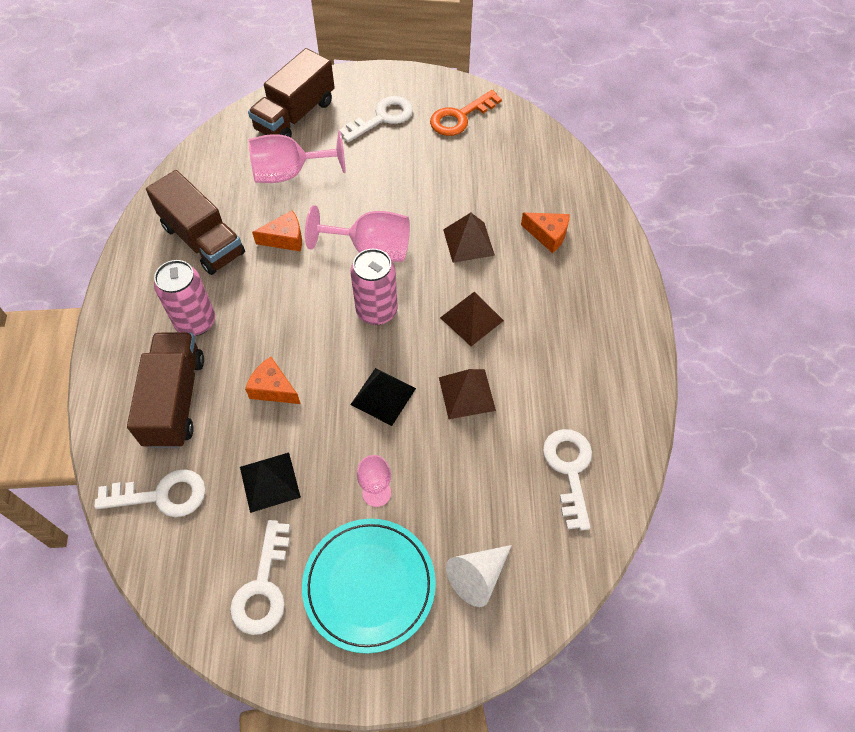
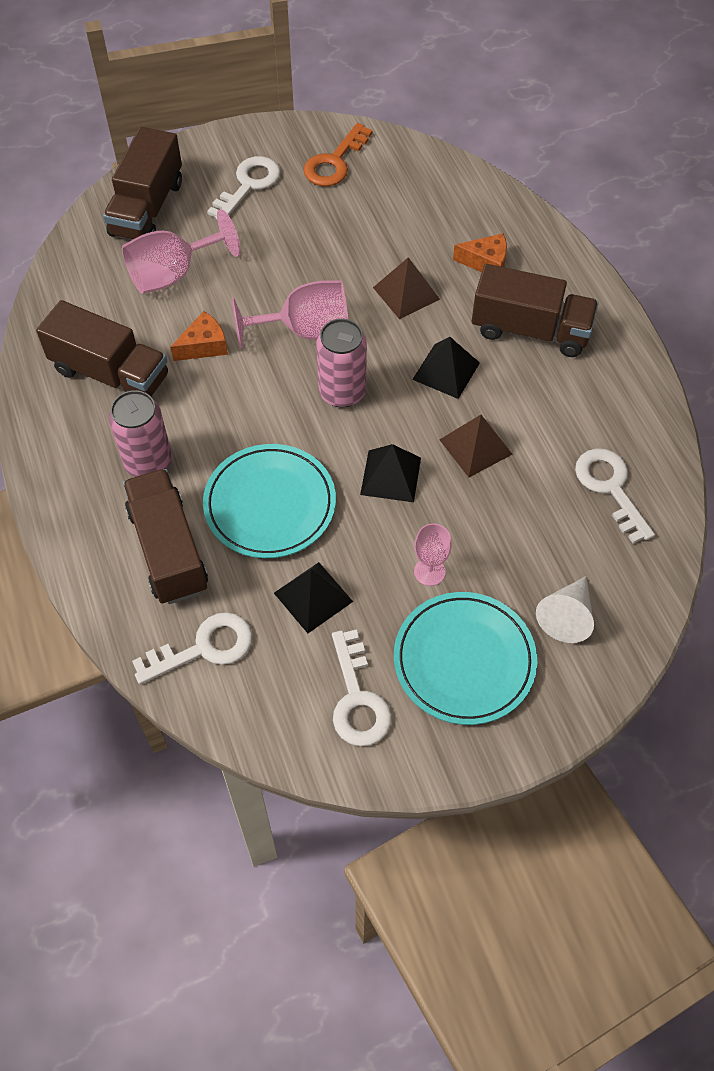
camera: 20 degrees left, 0 degrees up
(273, 389) = (270, 504): orange cheese -> turquoise plate
(471, 319) = (446, 371): brown pyramid -> black pyramid
(560, 305) = (530, 330): none -> brown truck

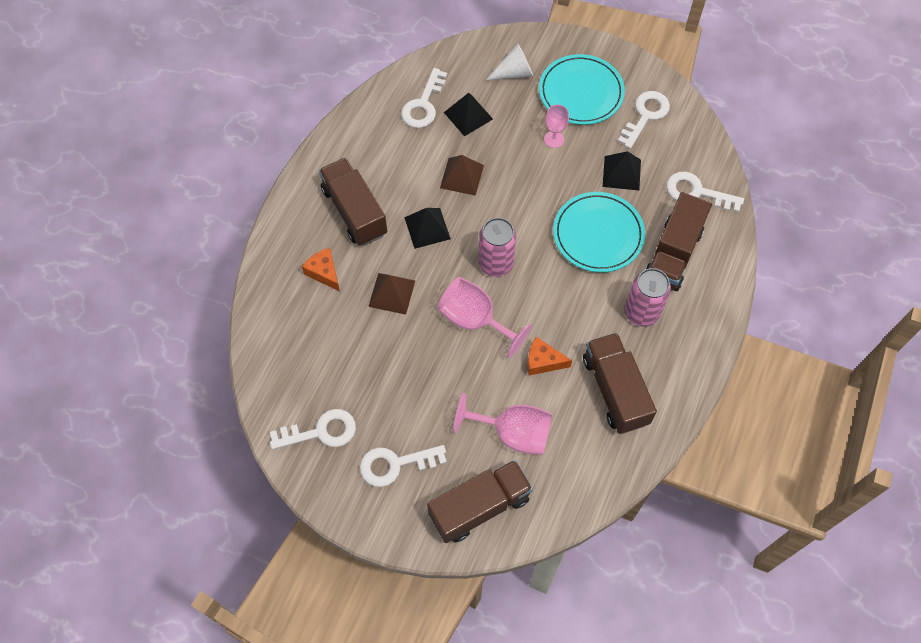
camera: 135 degrees left, 5 degrees up
(334, 162) = (321, 431): orange key -> white key
(391, 476) = (521, 198): black pyramid -> black pyramid (468, 115)

